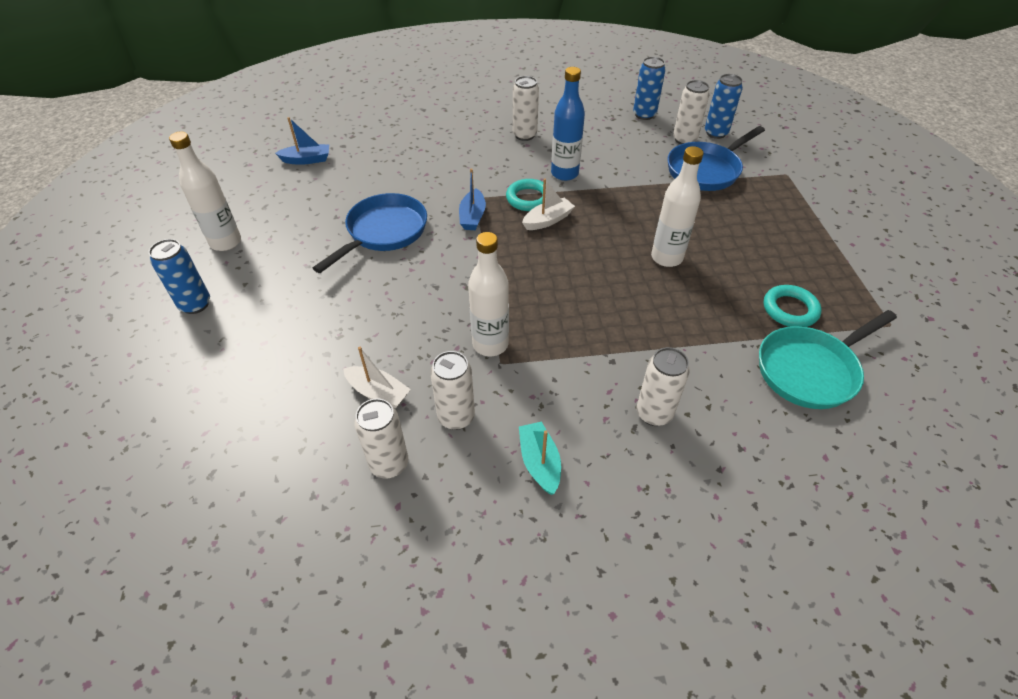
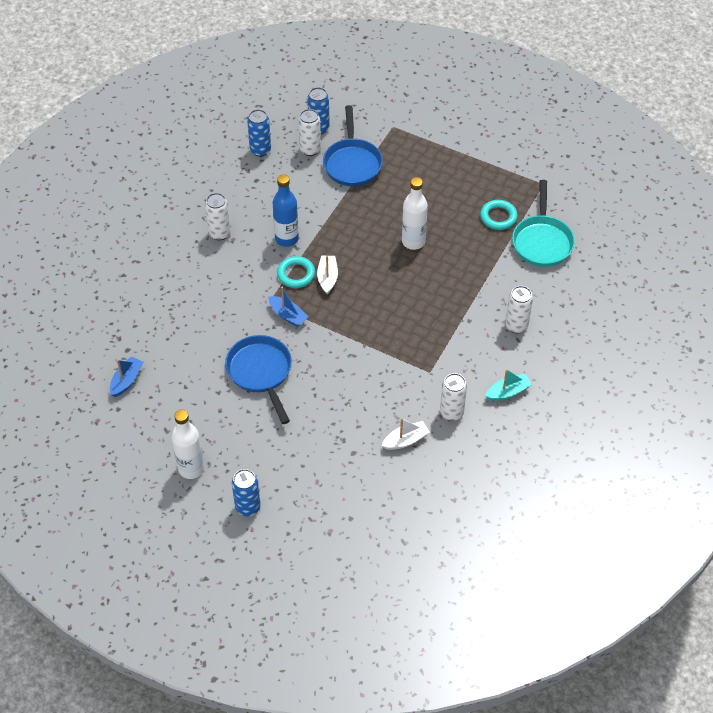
camera: 55 degrees left, 5 degrees up
(389, 464) = (459, 457): white can -> none
(490, 344) = (411, 369): white bottle -> none
(539, 462) = (508, 392): turquoise boat -> turquoise boat turned 135 degrees clockwise

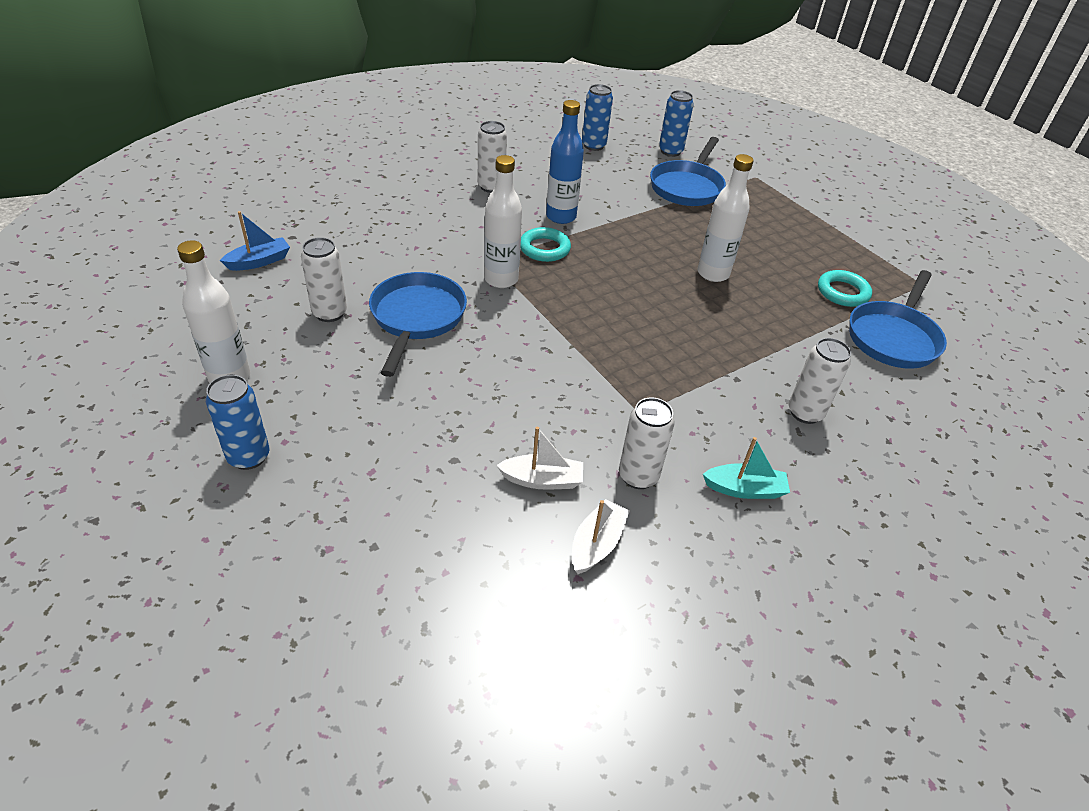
camera: 25 degrees right, 10 degrees down
(288, 315) = (501, 279): blue boat -> white bottle
(310, 150) = (647, 163): white can -> white can (329, 313)
(327, 278) = (579, 265): white boat -> white boat (597, 544)
(542, 241) = (893, 337): turquoise pan -> blue pan

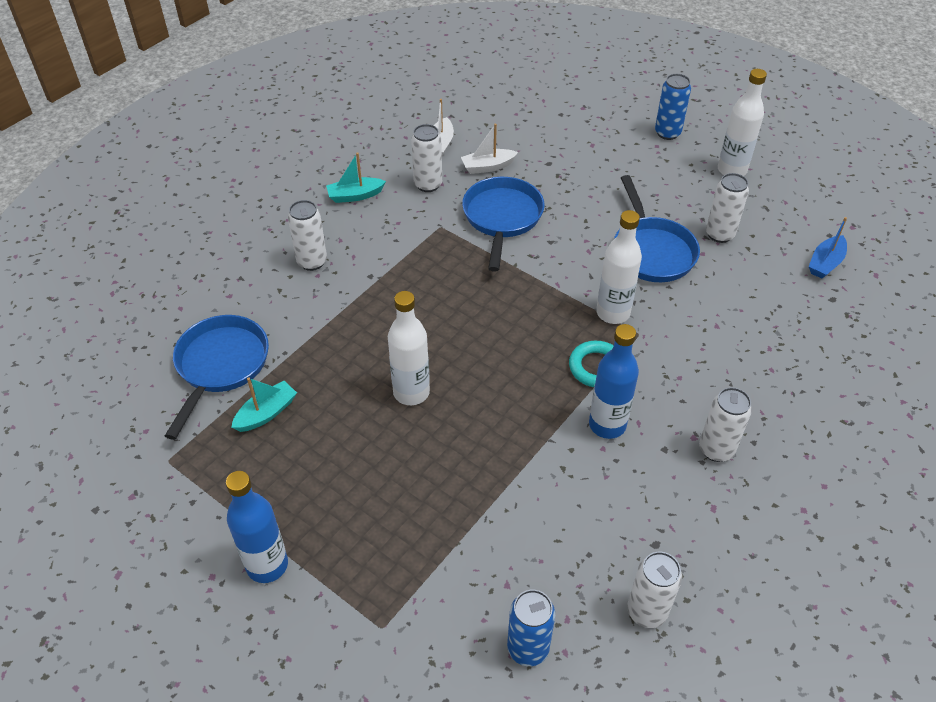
camera: 165 degrees right, 5 degrees up
(593, 146) = (647, 611): blue can -> white can
(687, 187) = (477, 553): blue pan -> blue pan (502, 218)
(831, 215) = (267, 565): none -> blue bottle
(842, 292) = (266, 413): turquoise ring -> turquoise boat

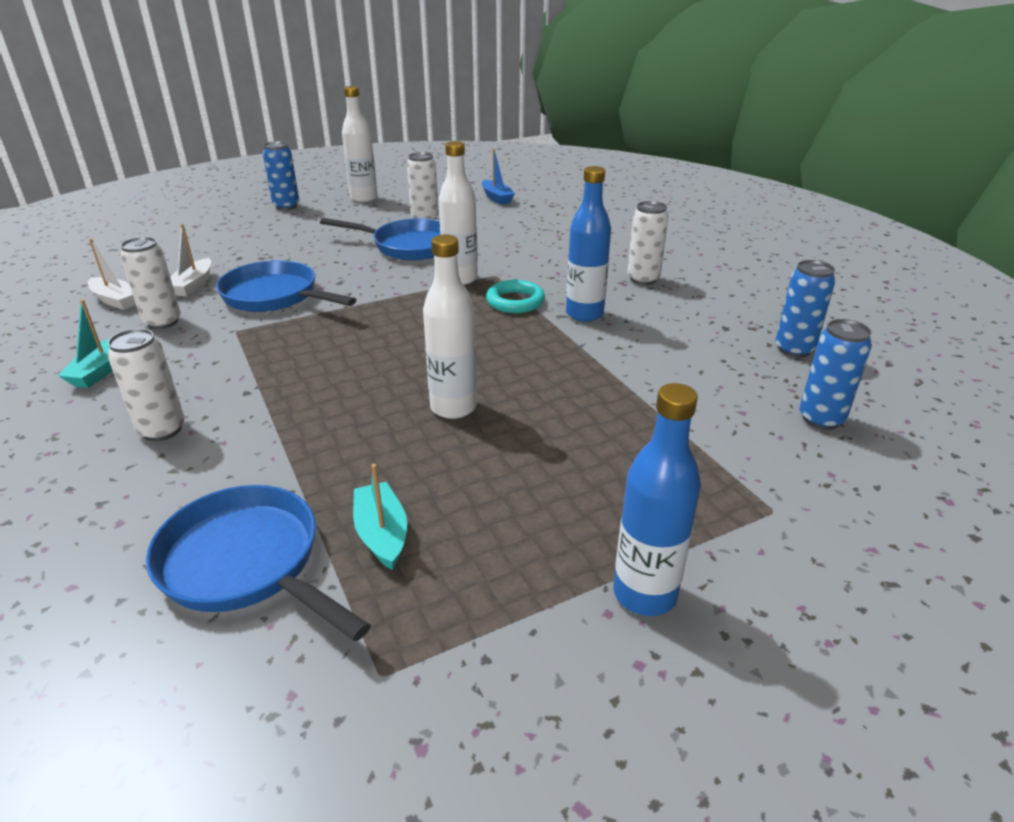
camera: 65 degrees left, 15 degrees down
(647, 611) = (794, 349): white can -> blue can

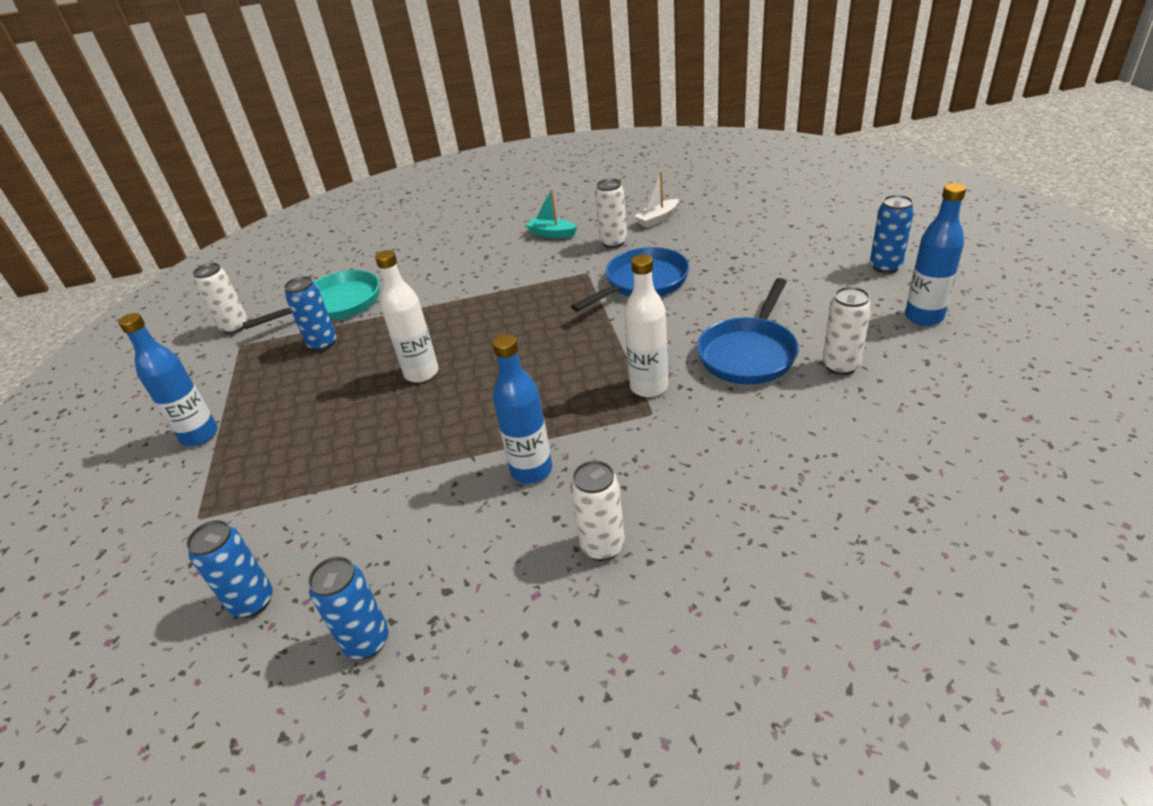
camera: 110 degrees right, 5 degrees up
(162, 430) = (470, 264): white can -> white can (235, 327)
(193, 285) = (677, 244): white boat -> none
(247, 563) = (337, 304): blue pan -> turquoise pan
(364, 198) = (924, 317): white bottle -> blue bottle
(382, 534) = (323, 344): turquoise boat -> blue can
(496, 198) = (943, 438): blue boat -> none
(515, 301) = (580, 422): turquoise ring -> none

